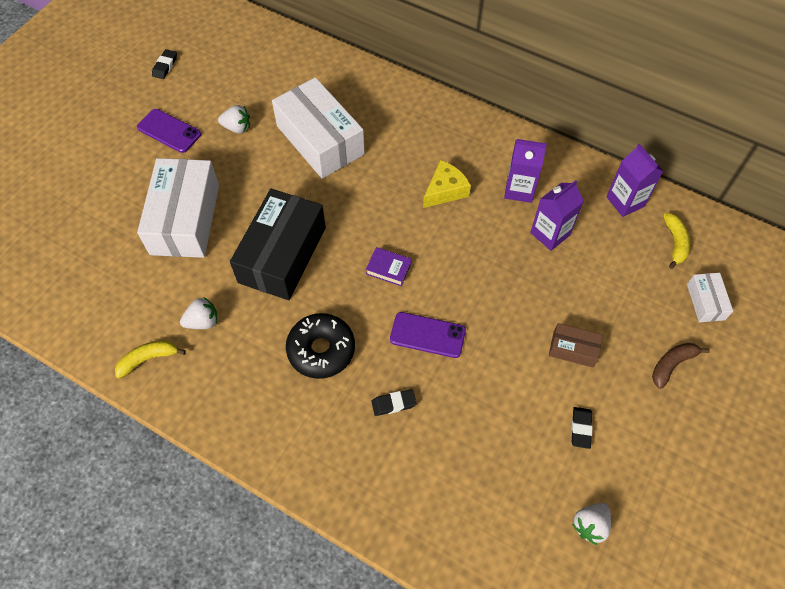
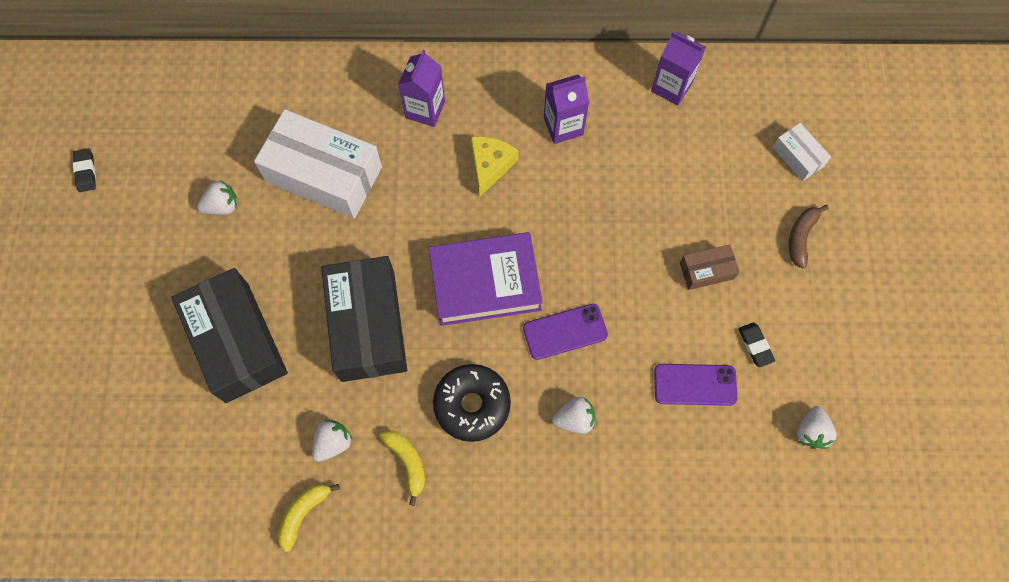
camera: 30 degrees left, 10 degrees up
(169, 131) = (147, 249): purple phone -> purple phone (695, 384)
(185, 219) = (237, 342): white box -> black box
(388, 269) = (485, 282): purple book -> purple book, size x2.33
(393, 404) = (574, 419): black eraser -> white strawberry
(550, 234) = (620, 160): purple carton -> purple carton (425, 109)
(675, 243) = (740, 108): yellow banana -> yellow banana (407, 462)

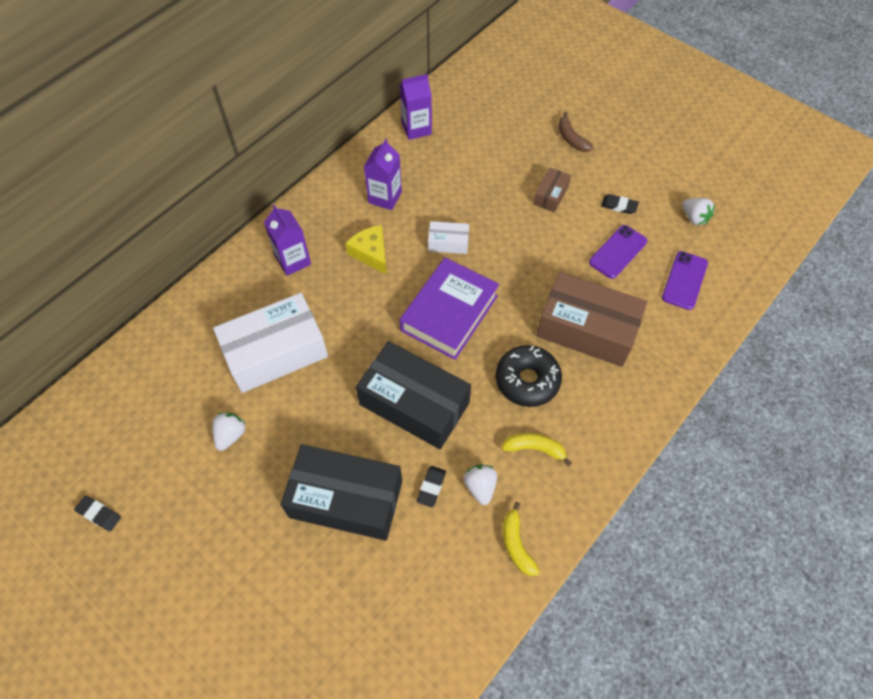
camera: 50 degrees left, 10 degrees down
(301, 402) = (431, 487): none -> black eraser
(565, 331) = (523, 293): purple phone -> purple phone (684, 280)
(574, 419) = (586, 329): white strawberry -> brown box
(798, 156) = (520, 105): white box -> white box (448, 243)

